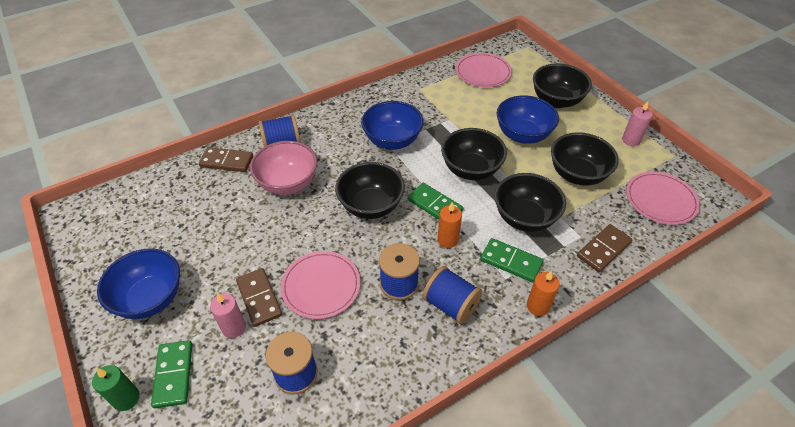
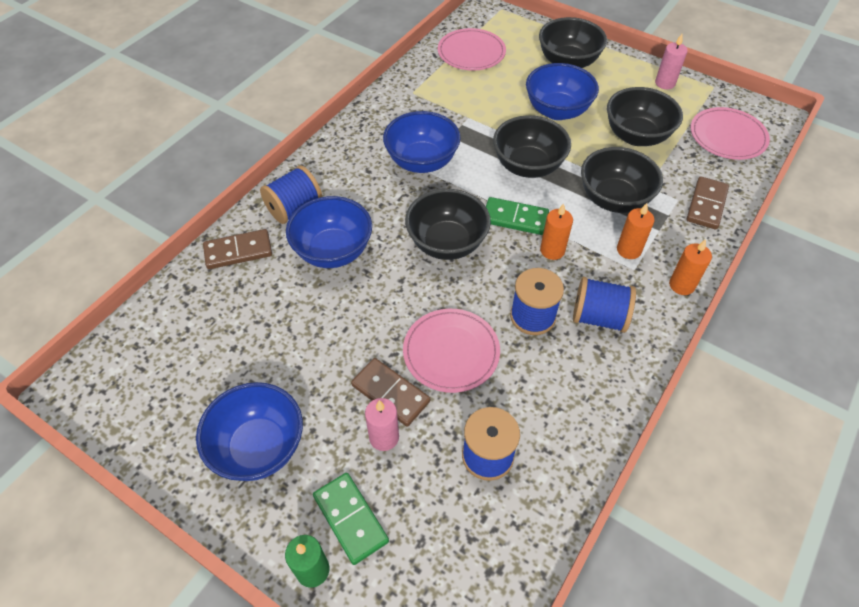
camera: 25 degrees left, 5 degrees up
(288, 183) = (333, 251): pink bowl -> blue bowl
(511, 262) = (628, 250): green domino -> orange candle

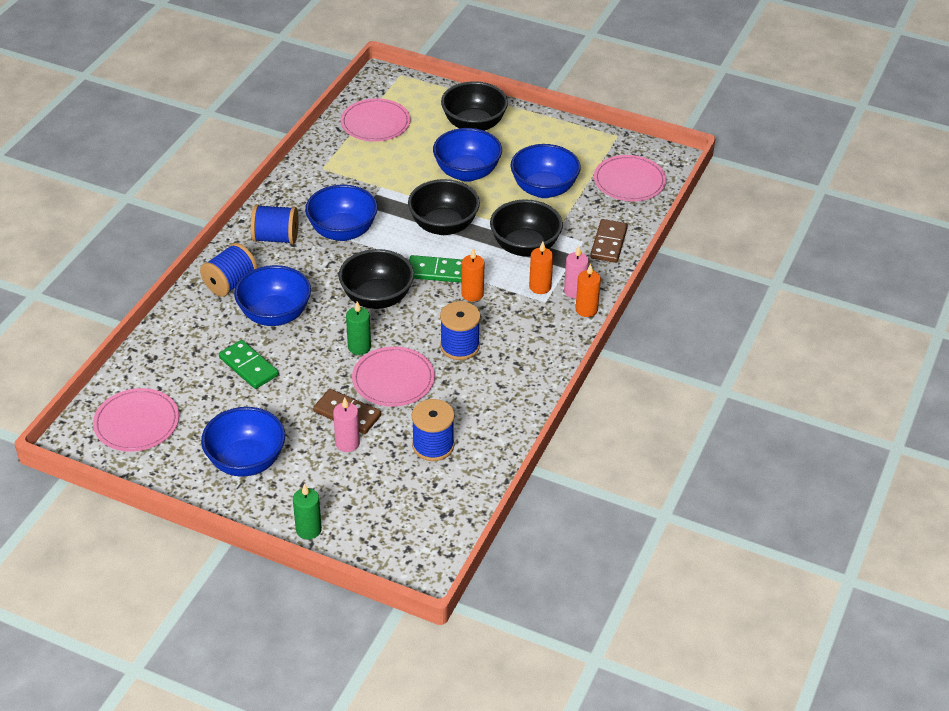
camera: 10 degrees left, 10 degrees down
(148, 374) = (136, 423): none -> pink plate
(238, 251) = (187, 324): brown domino -> none
(350, 519) = (331, 497): green domino -> green domino (248, 367)
(418, 303) = (359, 347): none -> green candle
(598, 317) = (516, 341): blue spool -> blue spool (276, 238)
(636, 136) = (544, 189): black bowl -> blue bowl
(665, 83) = (570, 137): pink candle -> pink candle (575, 291)

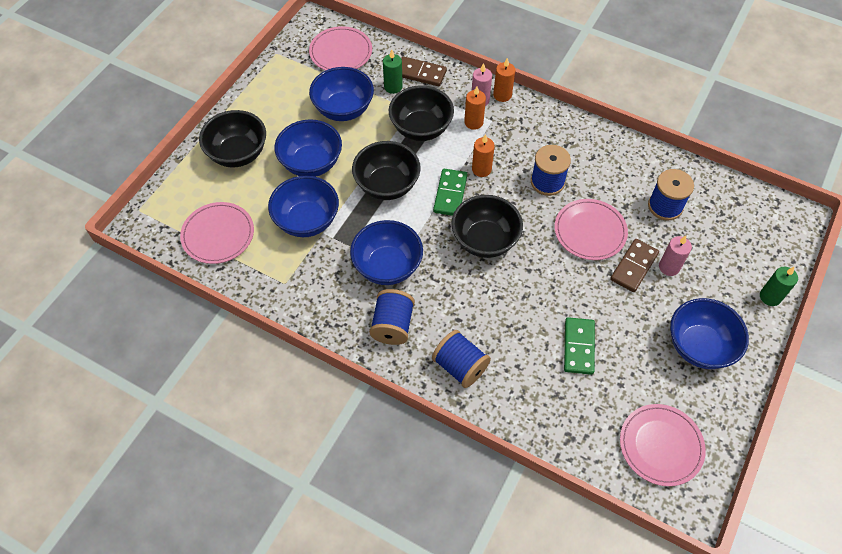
camera: 85 degrees left, 15 degrees up
(248, 367) = (579, 347): green domino -> green domino turned 45 degrees counterclockwise
(275, 315) = (507, 325): blue bowl -> blue bowl (307, 221)
(359, 347) = (550, 256): green candle -> green candle (393, 87)

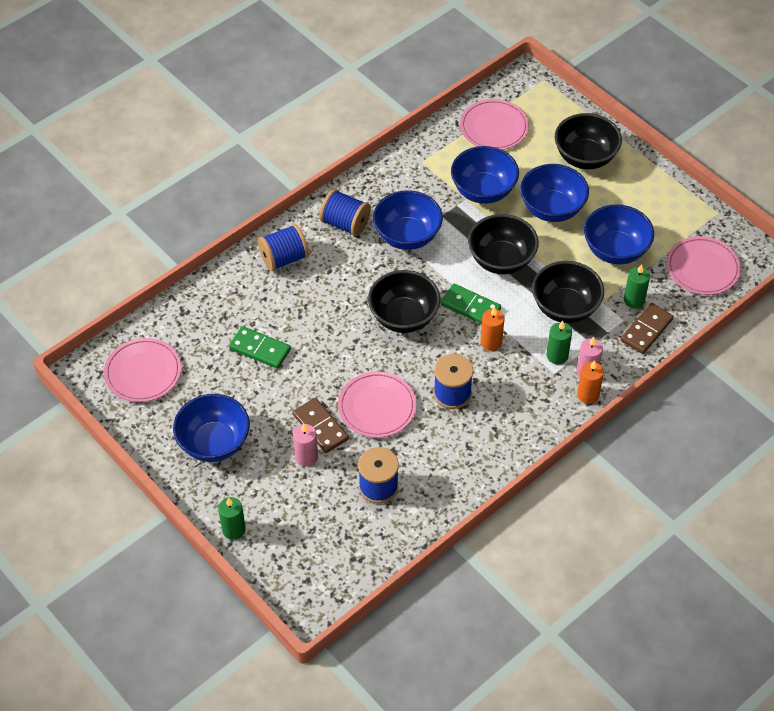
camera: 110 degrees right, 5 degrees down
(473, 122) = (557, 356): orange candle -> green candle

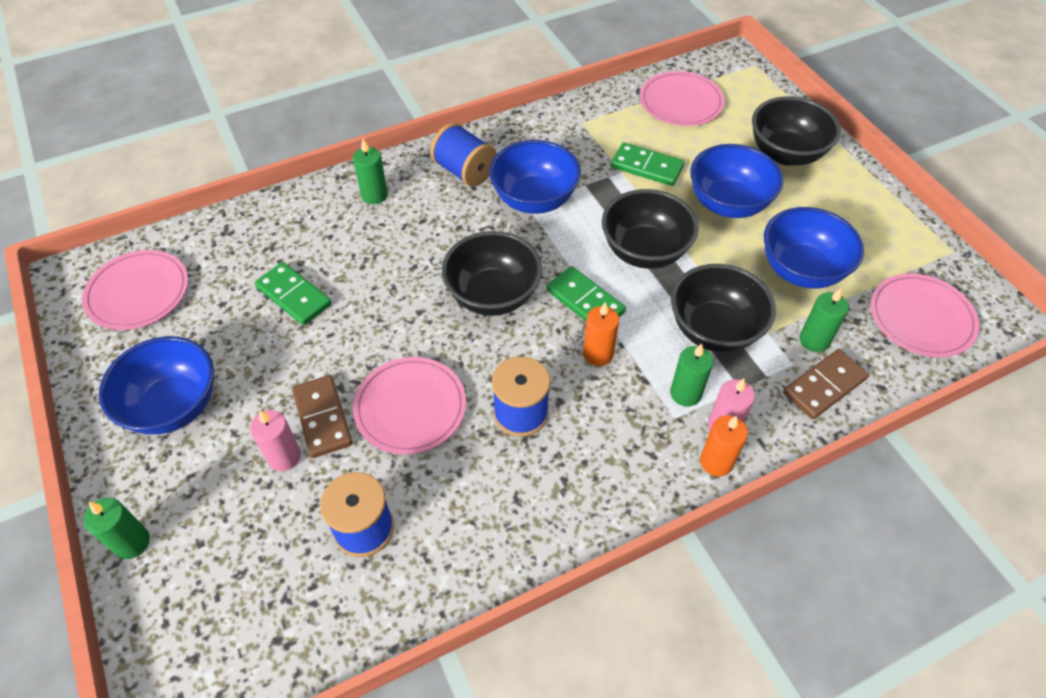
camera: 15 degrees right, 0 degrees up
(284, 258) = (374, 195): blue spool -> green candle
(483, 191) = (646, 167): blue bowl -> green domino

